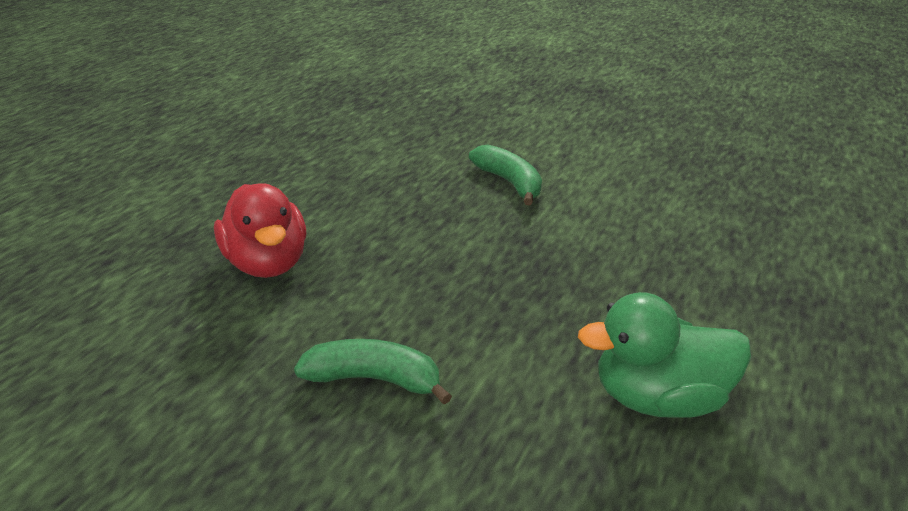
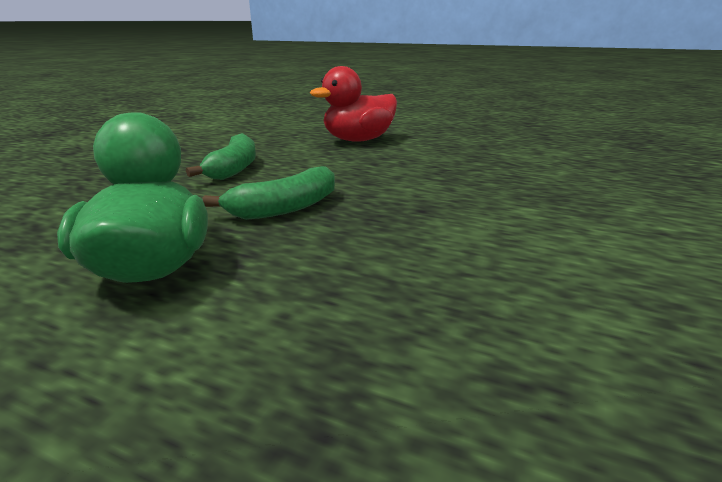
camera: 85 degrees right, 10 degrees down
(509, 182) = (541, 201): green banana -> green banana (285, 208)

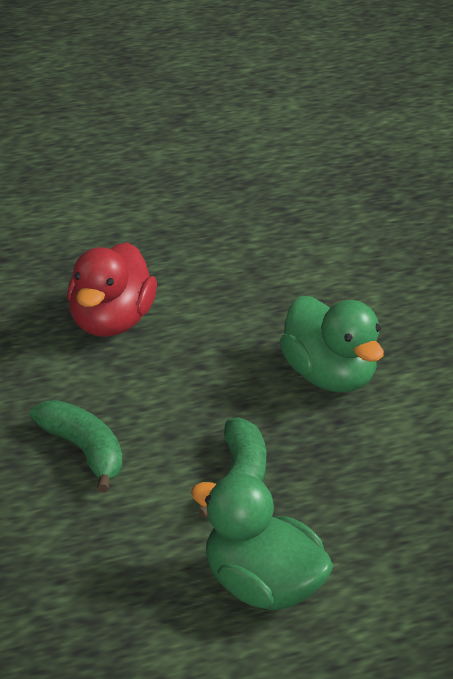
camera: 45 degrees left, 10 degrees up
(456, 190) = (329, 377): none -> green duck

